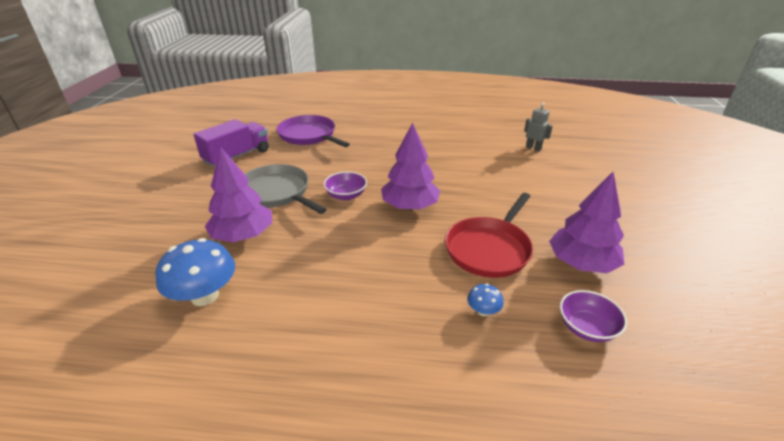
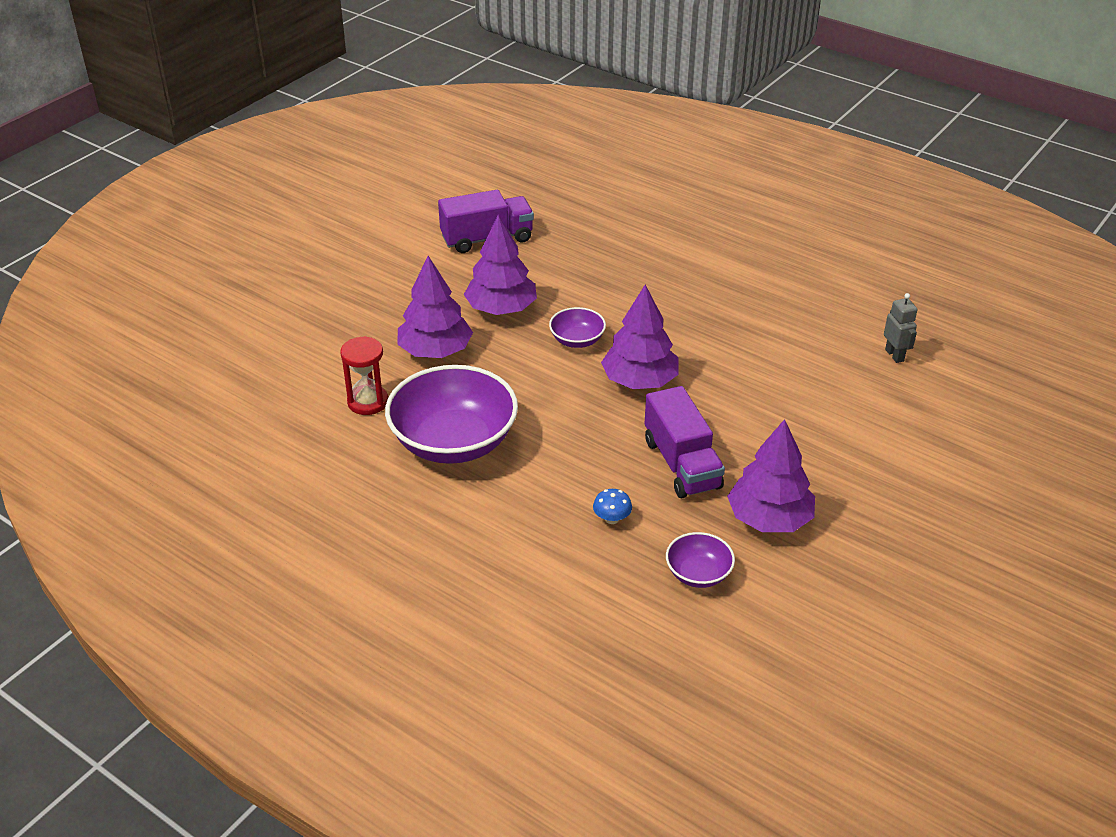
camera: 30 degrees right, 5 degrees up
(204, 296) = (368, 402): blue mushroom -> red hourglass
(276, 192) = (501, 309): grey pan -> purple tree
(306, 300) = (454, 442): none -> purple bowl
(309, 135) = (597, 232): purple pan -> none
(489, 249) = (682, 464): red pan -> purple truck

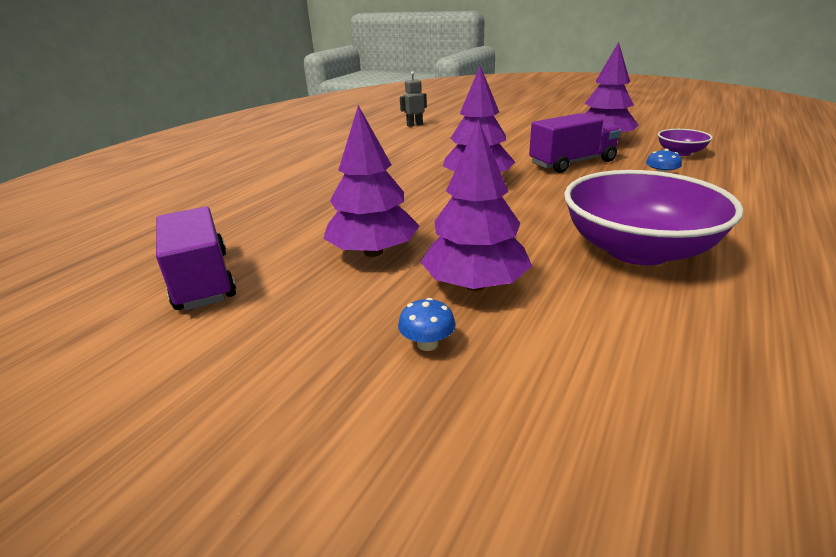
camera: 95 degrees left, 10 degrees down
(368, 402) = (618, 322): red hourglass -> none
(379, 325) = (427, 344): none -> blue mushroom
(577, 340) = (425, 208): purple bowl -> none

